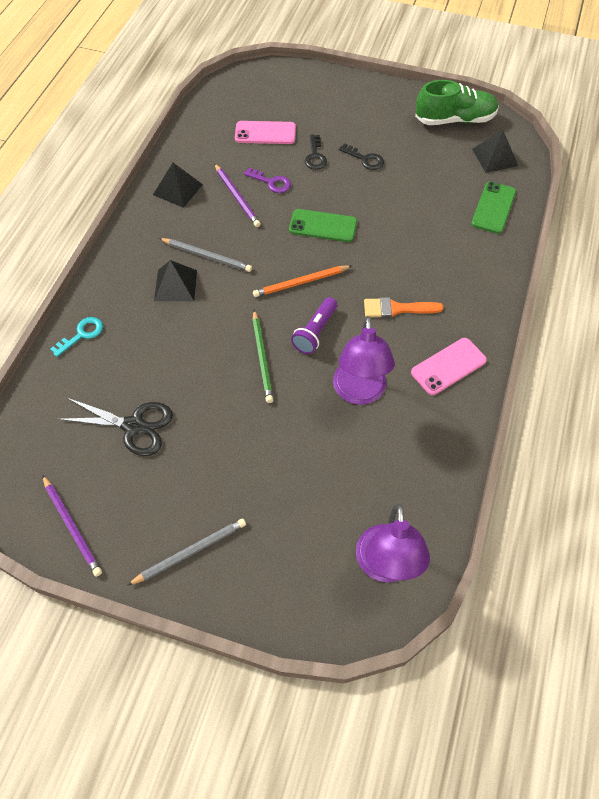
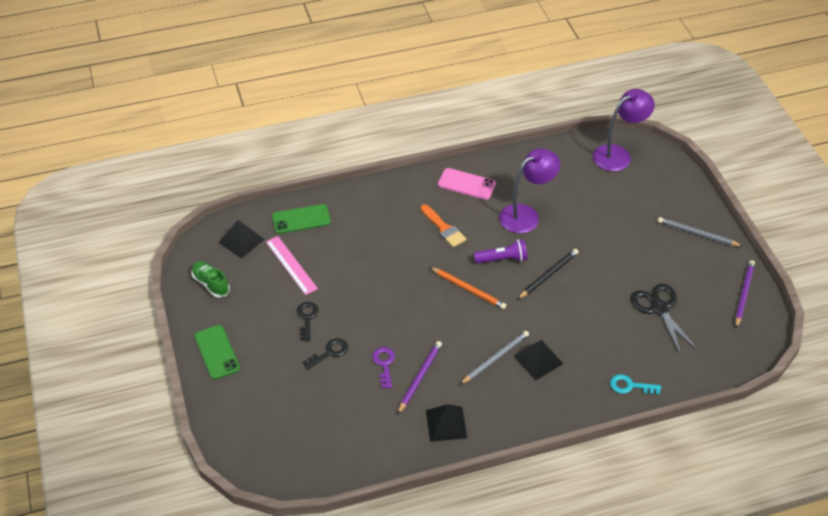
camera: 125 degrees left, 10 degrees down
(207, 256) = (495, 358): grey pencil -> grey pencil turned 60 degrees clockwise
(262, 358) = (548, 275): green pencil -> black pencil
(265, 133) = (328, 404): pink phone -> none
(323, 226) = (403, 306): green phone -> green phone (217, 352)
(437, 176) = (291, 265): none -> pink ruler
(455, 120) = (211, 284): green shoe -> green shoe, size x0.63

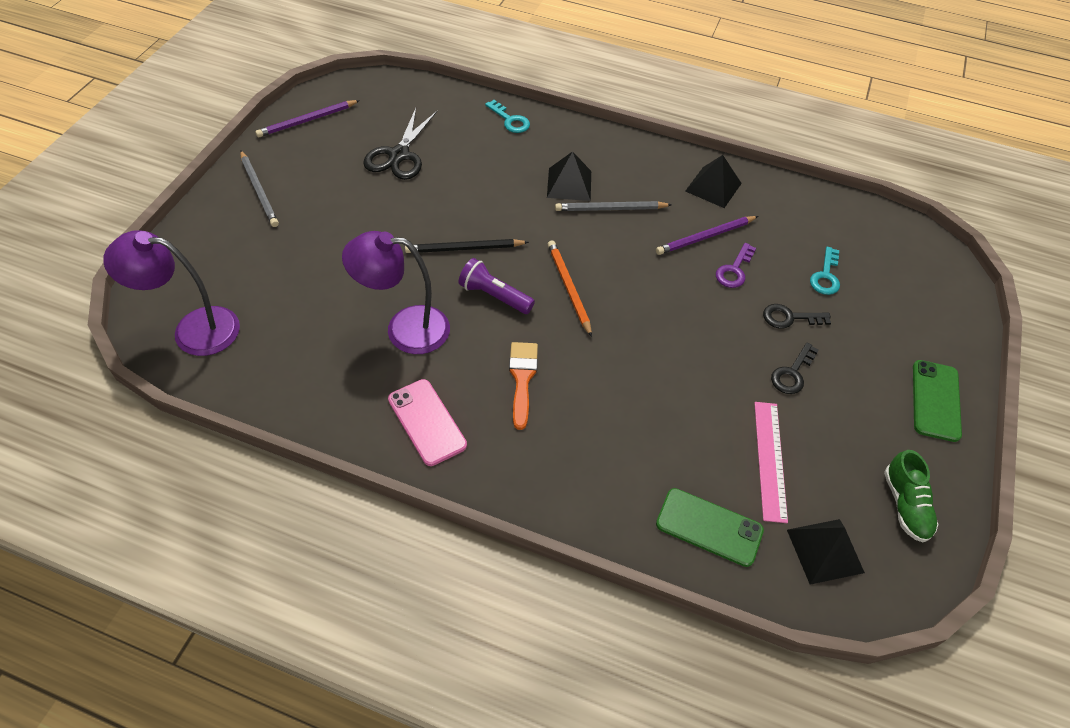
camera: 145 degrees left, 5 degrees up
(325, 398) = (825, 276): none -> turquoise key

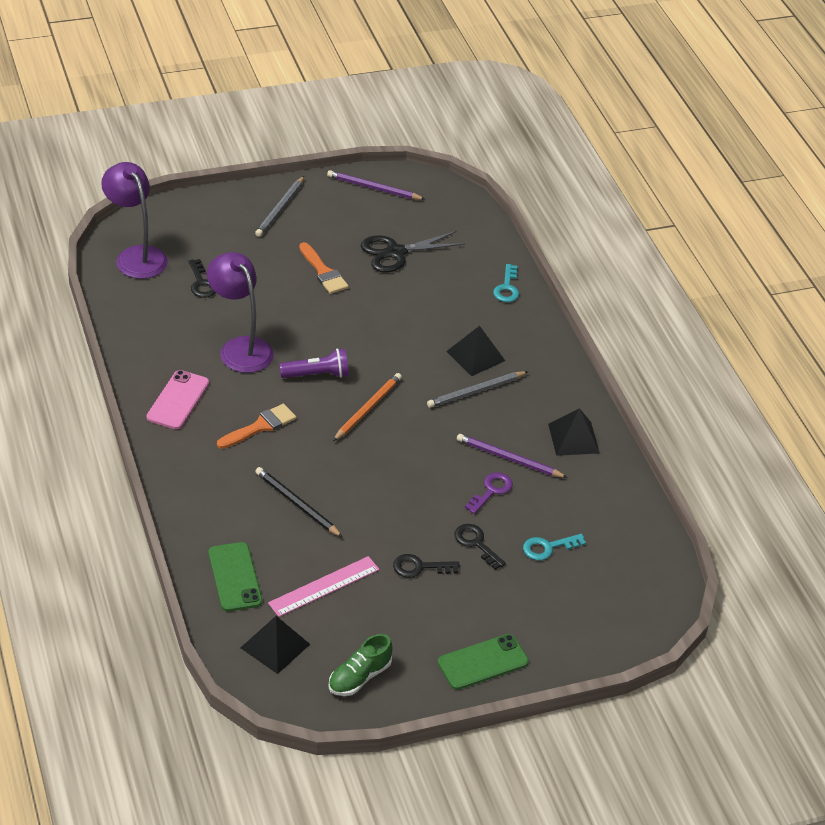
camera: 50 degrees right, 10 degrees down
(288, 303) = (201, 283): none -> black key
(371, 212) = (323, 272): none -> orange brush
(464, 248) = (344, 336): black pencil -> black pencil (297, 504)
(494, 296) = (317, 374): purple flashlight -> purple flashlight turned 90 degrees clockwise
(610, 209) = (476, 391): grey pencil -> grey pencil turned 75 degrees counterclockwise
(734, 270) = (491, 491): purple key -> purple key turned 135 degrees clockwise

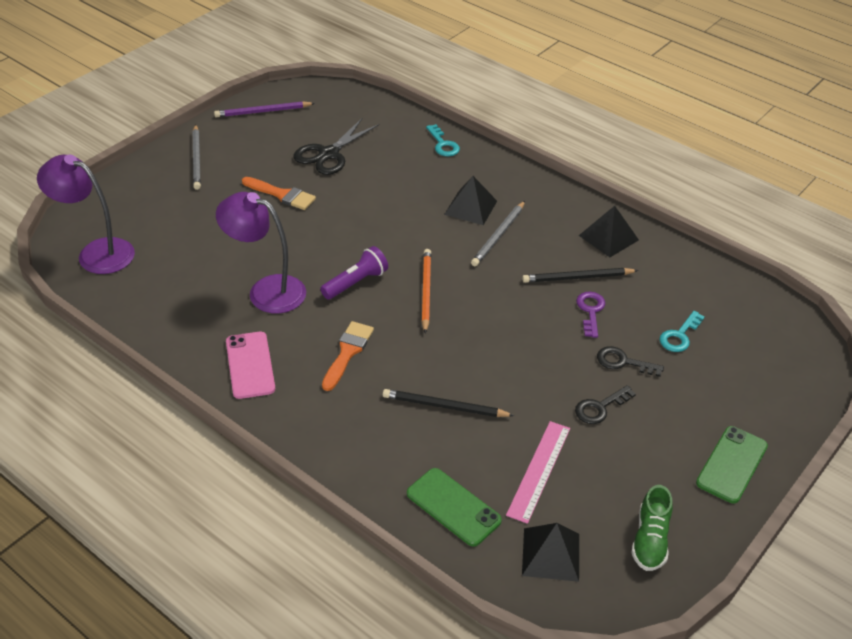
camera: 30 degrees left, 0 degrees up
(201, 283) = (180, 250): black key -> none
(509, 459) = (577, 278): purple pencil -> black pencil

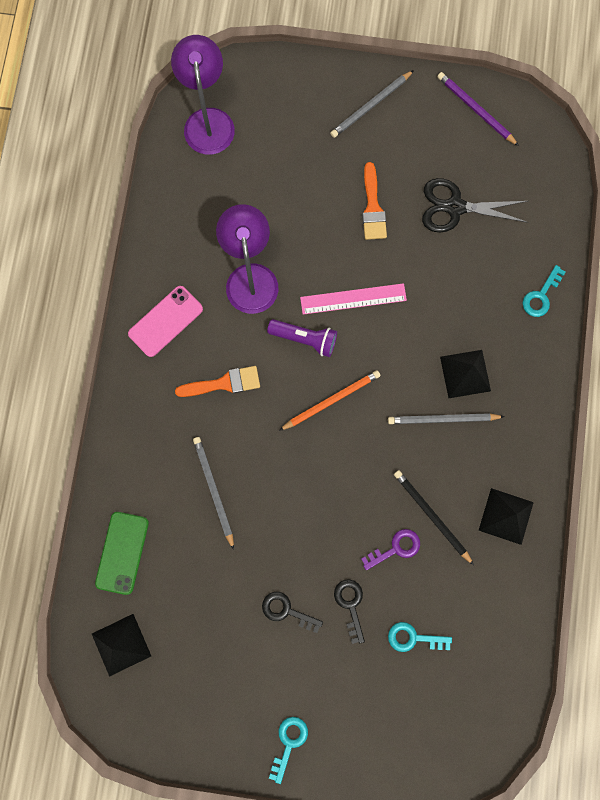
camera: 60 degrees right, 35 degrees up
(444, 406) = (213, 490): black pencil -> grey pencil
(539, 471) = (193, 596): pink ruler -> pink ruler (353, 299)
(650, 540) = (175, 711): green shoe -> none
(732, 464) = (289, 743): green phone -> turquoise key

